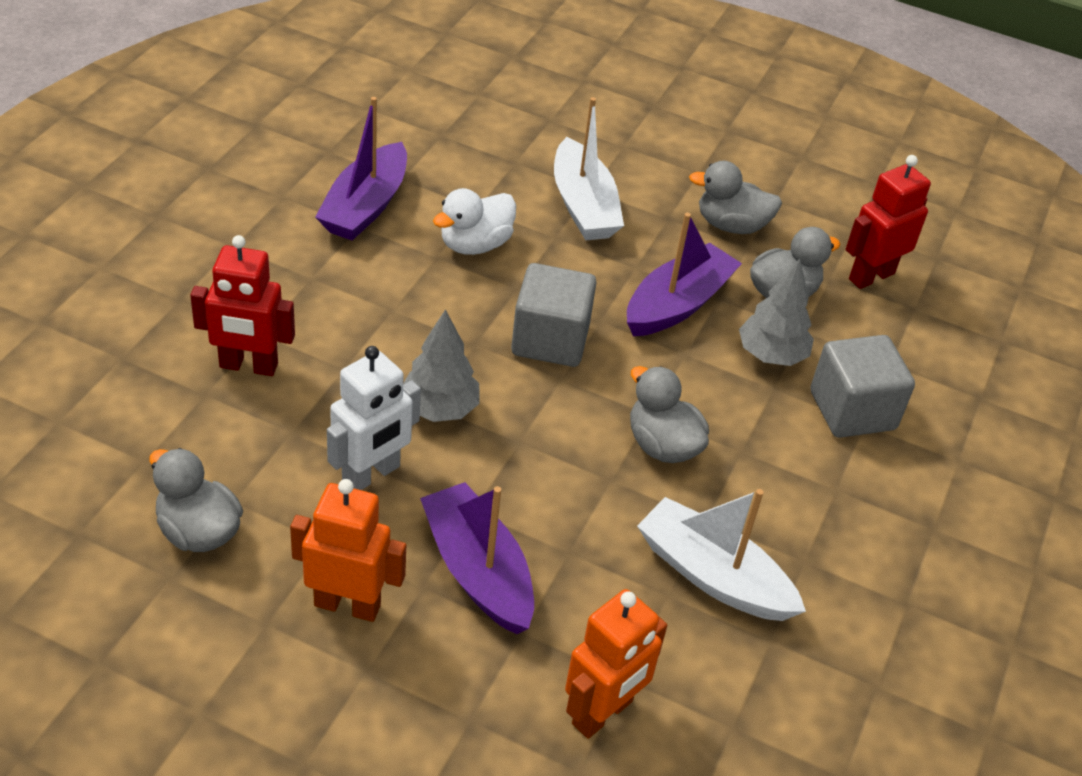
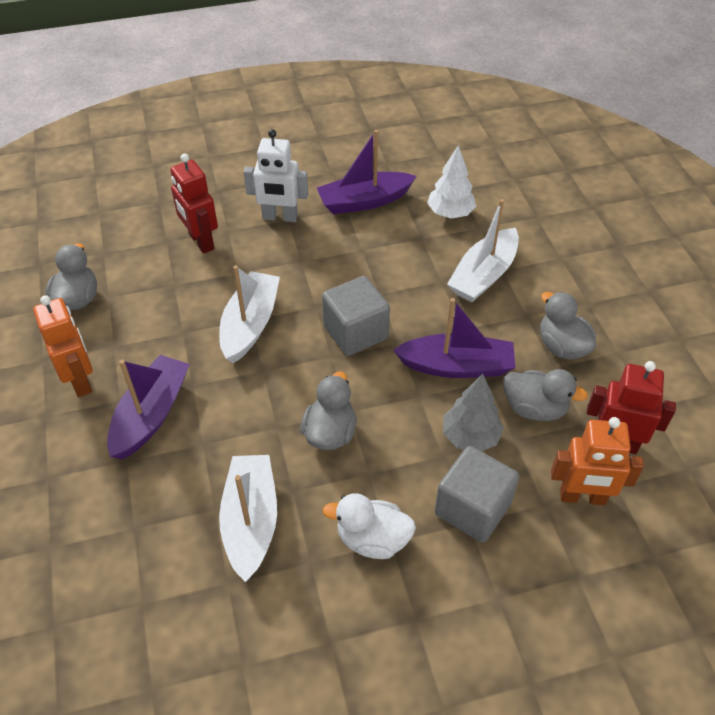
camera: 55 degrees right, 5 degrees up
(371, 475) = (176, 331): white robot -> white robot (280, 217)
(439, 409) = (250, 324): grey tree -> white boat
(469, 165) = (450, 213): none -> white tree
(475, 244) = (391, 256): white duck -> white duck (372, 539)
(603, 713) = (99, 533): orange robot -> orange robot (582, 497)

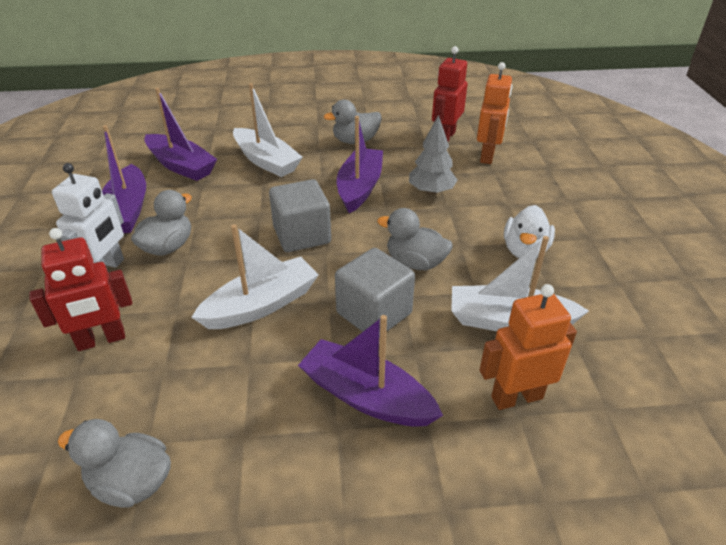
camera: 80 degrees left, 10 degrees down
(81, 380) = (291, 474): orange robot -> orange robot (516, 397)
(250, 324) = (261, 305): white boat -> white boat turned 120 degrees clockwise
(450, 213) = (181, 166): white tree -> purple boat
(472, 508) = (496, 200): grey cube -> grey cube (374, 313)
(534, 408) = (410, 161): grey duck -> grey duck (168, 247)

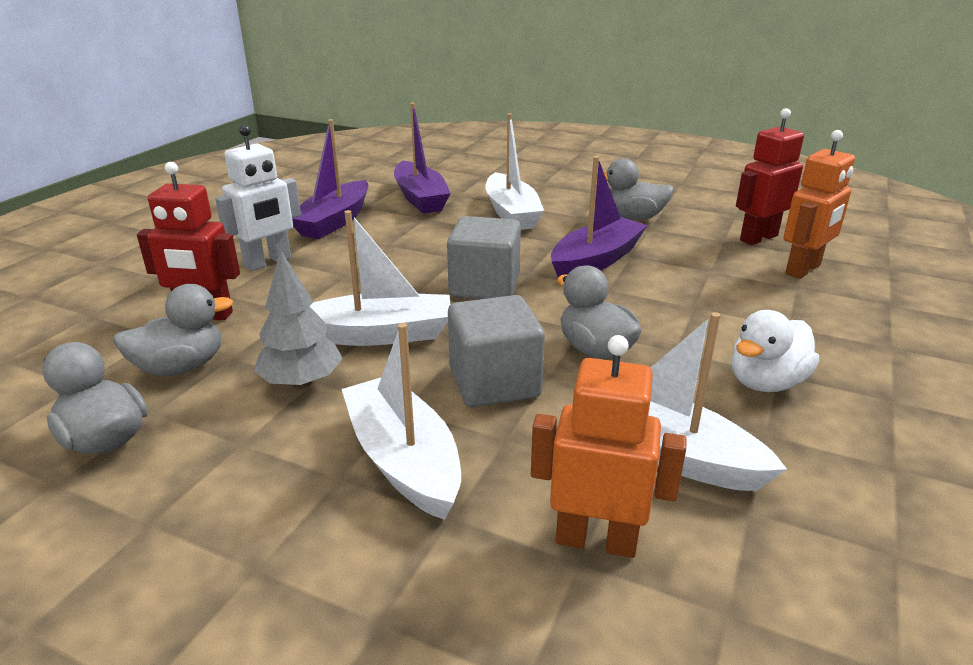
camera: 30 degrees right, 10 degrees down
(168, 247) = (340, 259): grey duck -> grey duck (181, 367)
(366, 396) = (404, 460): purple boat -> white boat
(431, 191) = (686, 286): grey tree -> grey tree (301, 382)

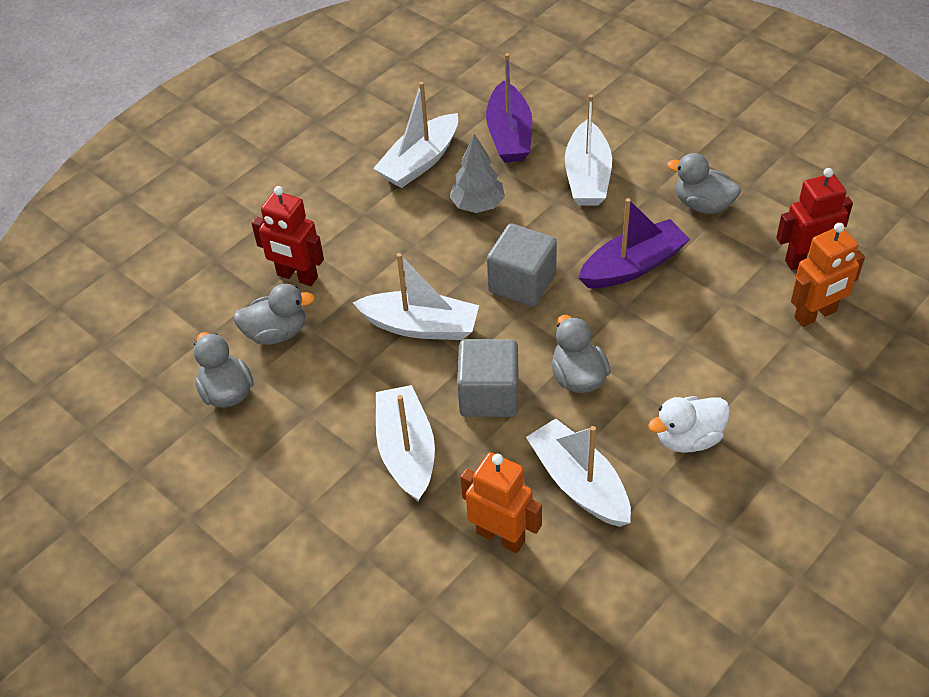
camera: 20 degrees right, 20 degrees up
(268, 262) = (353, 215): white robot -> none
(301, 382) = (356, 366): grey tree -> grey tree (477, 205)
(334, 221) = (420, 161): purple boat -> white boat

